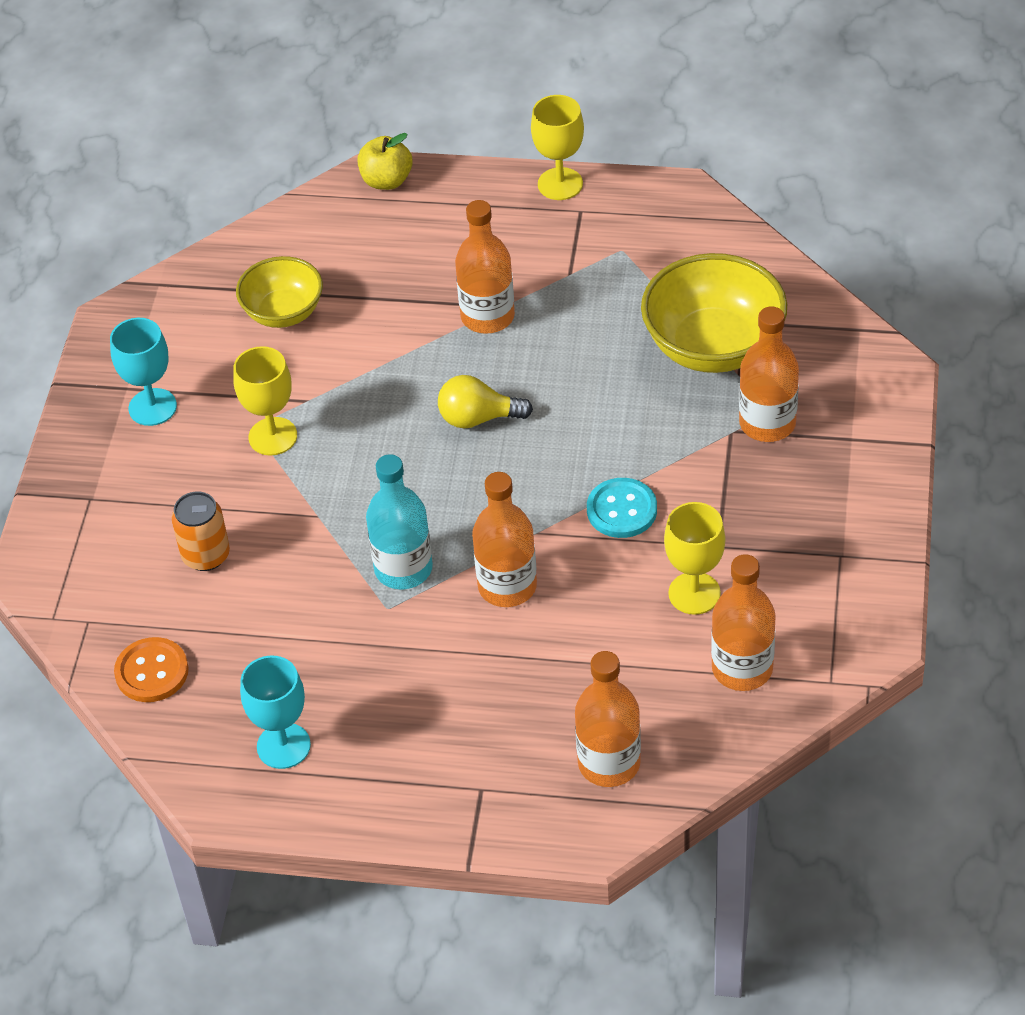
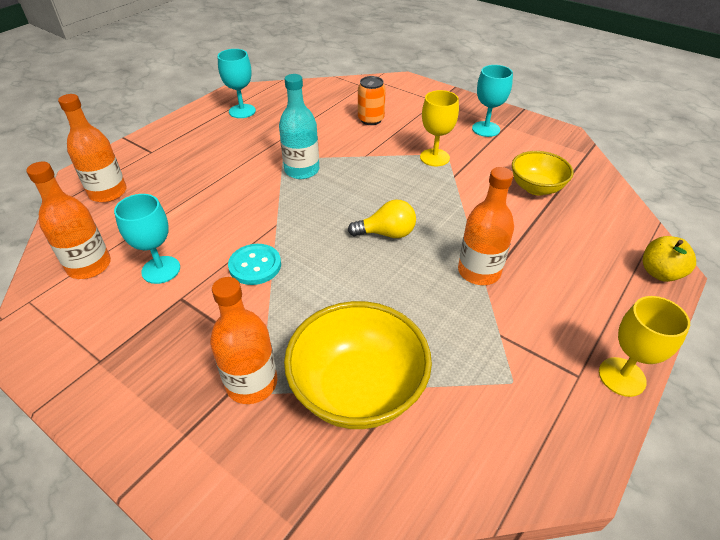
camera: 115 degrees right, 5 degrees down
(152, 672) = (319, 93): orange button -> none
(478, 418) = (387, 233): yellow light bulb -> yellow light bulb turned 60 degrees clockwise
(507, 586) = (252, 199): orange bottle -> none
(694, 593) = (161, 270): yellow goblet -> turquoise goblet

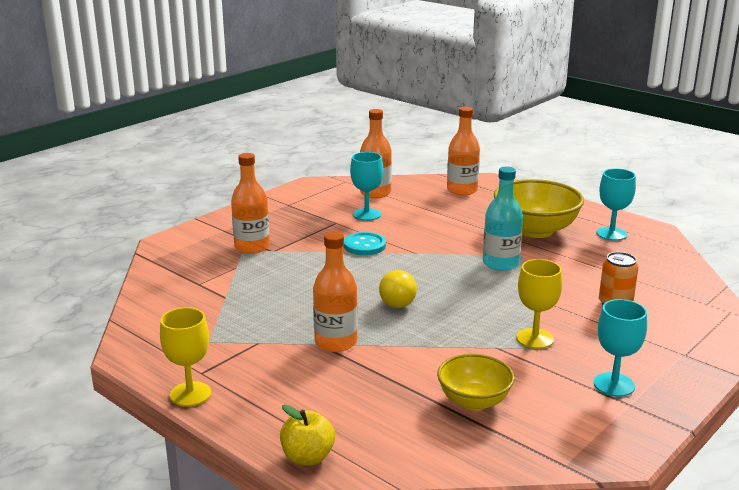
camera: 95 degrees right, 20 degrees down
(358, 389) = (231, 280): yellow bowl -> yellow bowl (535, 230)

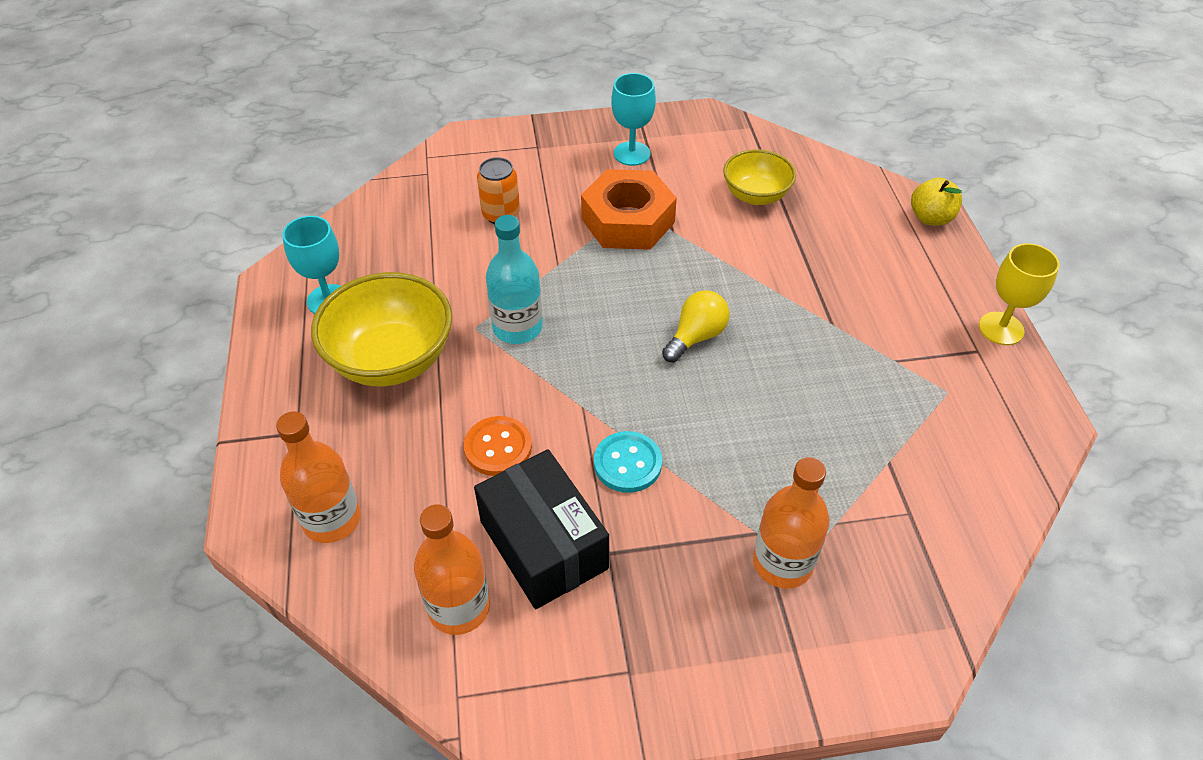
camera: 140 degrees left, 25 degrees up
(336, 342) = (814, 316): orange bottle -> none
(366, 214) = (543, 545): turquoise goblet -> black box
(432, 227) = (498, 447): none -> orange button
(535, 338) = (628, 220): yellow goblet -> orange nut

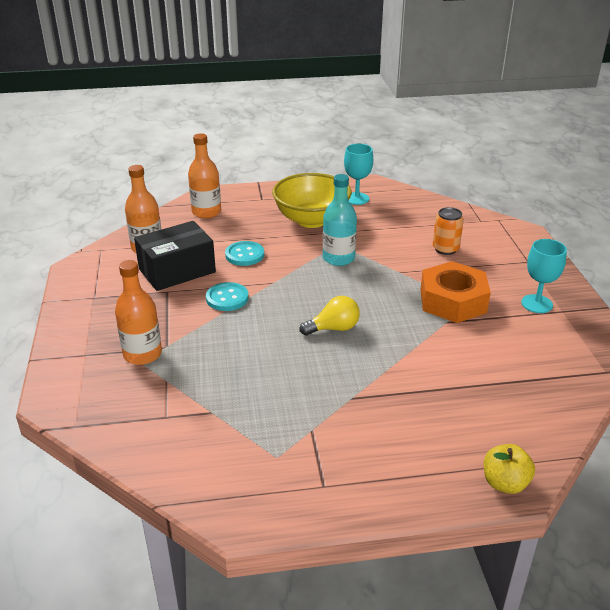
camera: 90 degrees right, 15 degrees down
(498, 447) = (244, 255): orange button -> turquoise button
(696, 337) = (334, 328): yellow light bulb -> yellow light bulb turned 60 degrees counterclockwise
(756, 195) = (503, 367): yellow bowl -> none
(1001, 328) = (352, 508): yellow goblet -> none

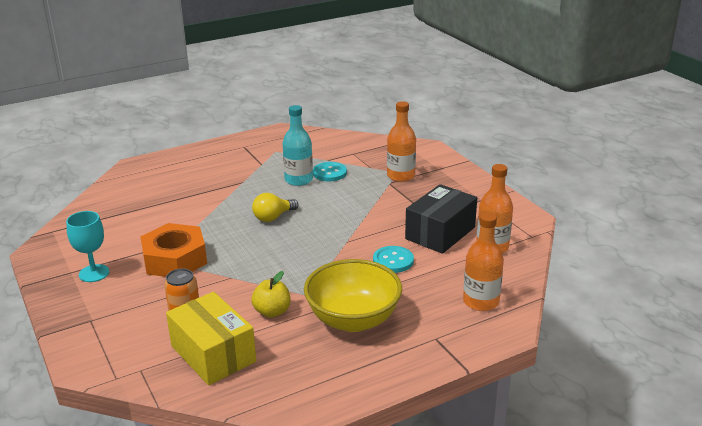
camera: 160 degrees right, 5 degrees down
(227, 298) = (375, 221): turquoise button -> turquoise button (329, 173)
(338, 258) = (298, 278): turquoise bottle -> turquoise bottle (298, 180)
(356, 198) = (314, 369): turquoise goblet -> none
(426, 220) = (213, 354): none -> yellow box
(505, 483) = (141, 164): yellow apple -> yellow apple (272, 312)

